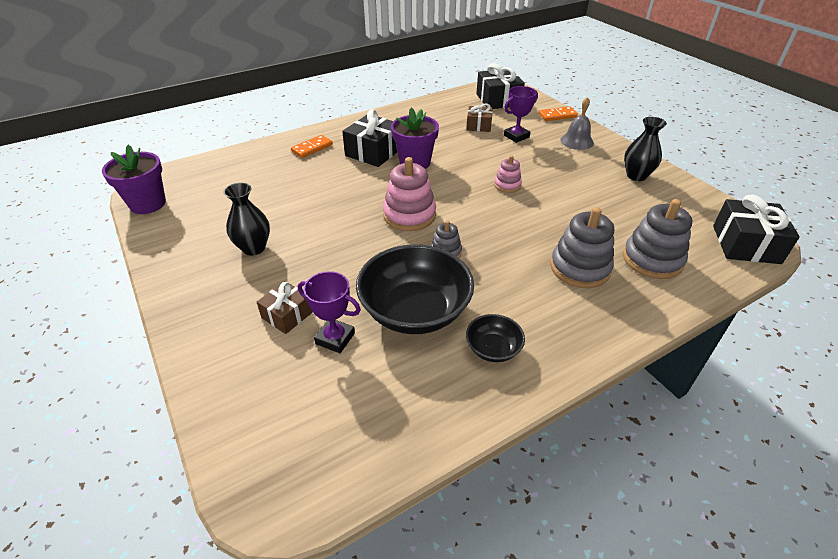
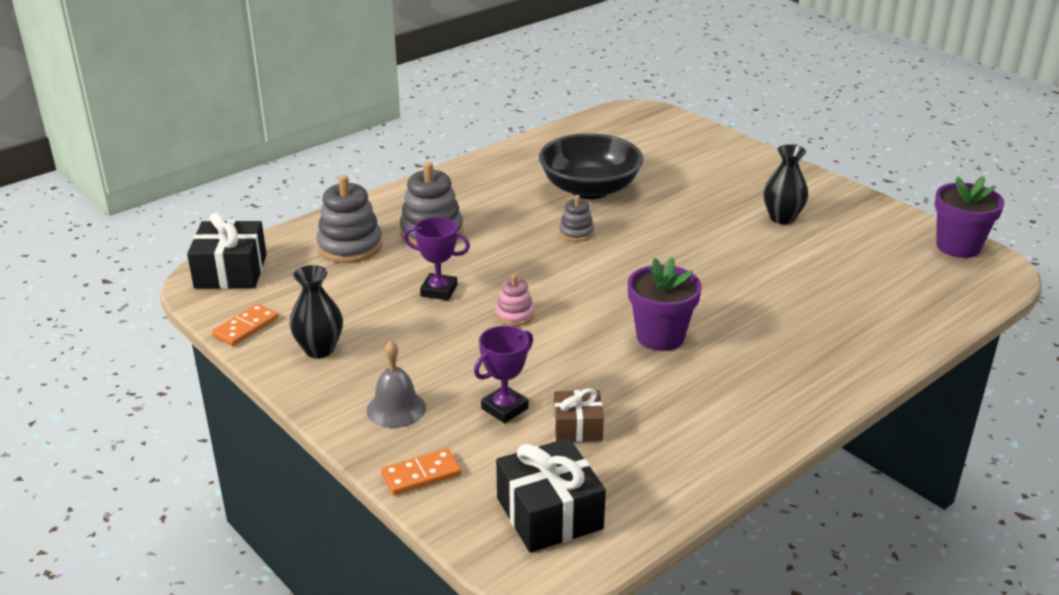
camera: 170 degrees right, 10 degrees down
(287, 315) = (700, 177): brown gift -> none
(312, 148) = (837, 346): orange domino -> orange domino (245, 327)
(335, 338) = (648, 168): purple trophy -> purple trophy (439, 290)
(374, 152) = (734, 349): black gift -> none
(409, 215) = (632, 264): pink stacking toy -> none
(493, 349) = (516, 174): black bowl -> none

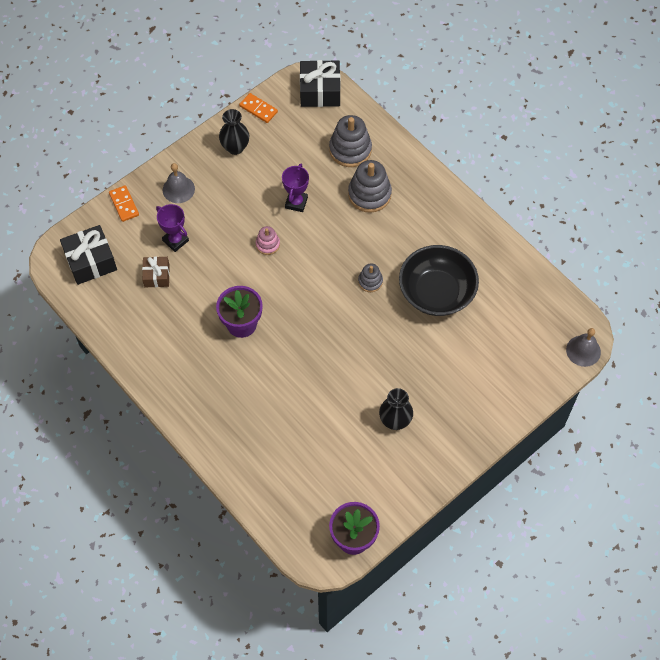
camera: 90 degrees right, 30 degrees up
(657, 112) = (583, 351): none -> grey bell

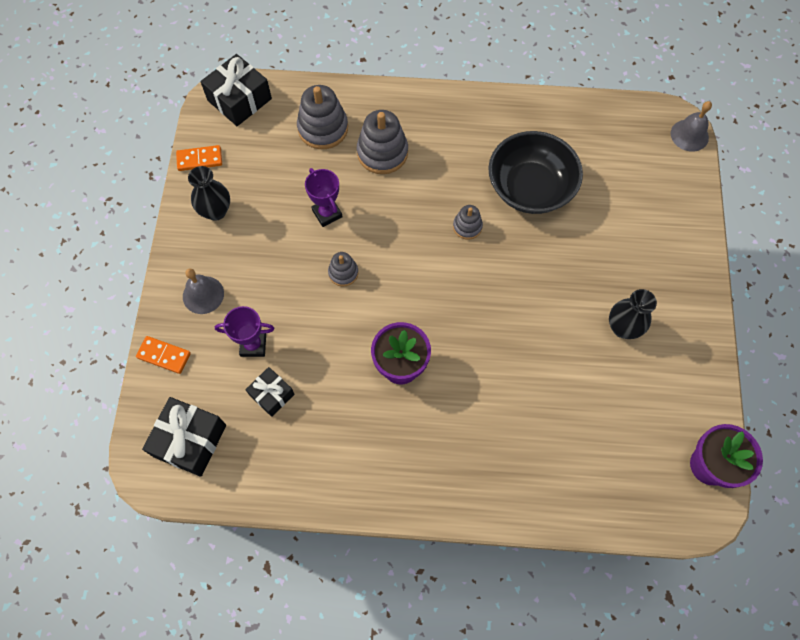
camera: 45 degrees left, 5 degrees up
(156, 276) = (272, 394): brown gift -> black gift
(267, 244) = (343, 273): pink stacking toy -> grey stacking toy

